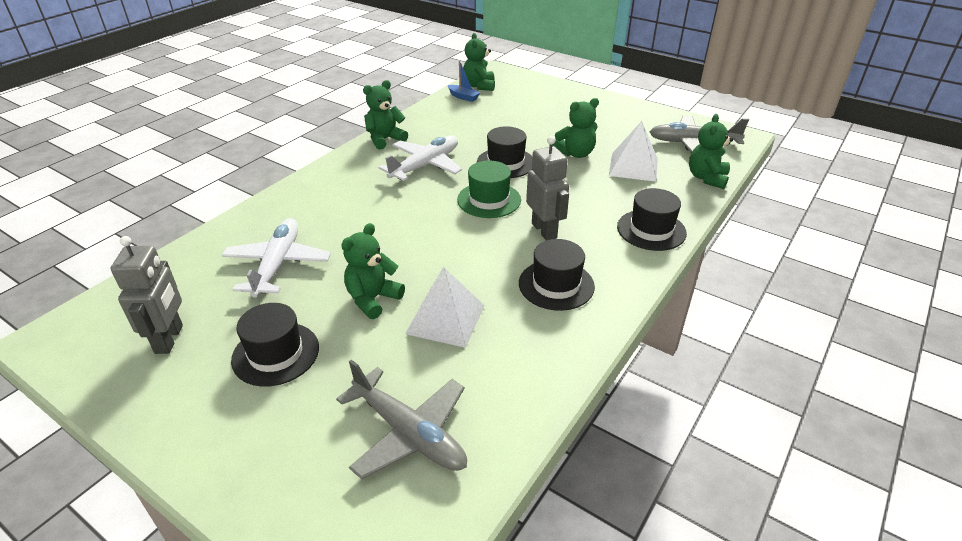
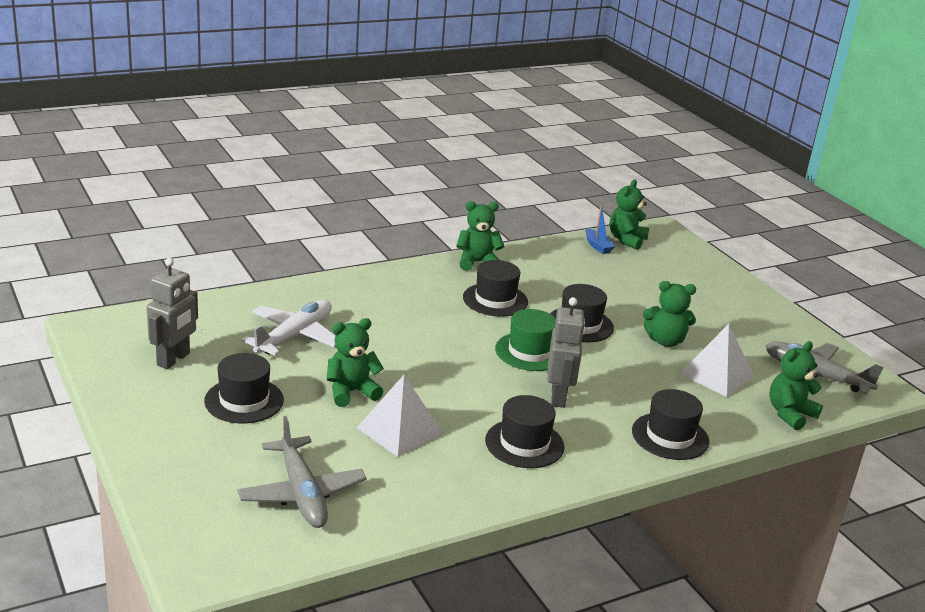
camera: 25 degrees right, 10 degrees down
(425, 165) = (495, 300): white plane -> black hat

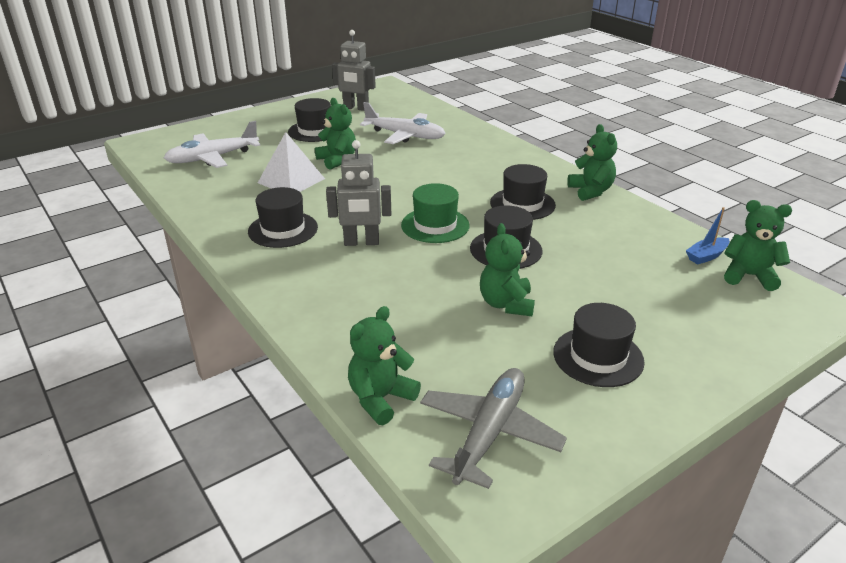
camera: 85 degrees right, 5 degrees up
(302, 493) = (213, 158): grey plane -> white plane
(670, 436) = (310, 305): black hat -> black hat (598, 357)
(716, 375) = (448, 341): white pyramid -> none
(790, 414) = (380, 399): green teddy bear -> green teddy bear turned 90 degrees counterclockwise

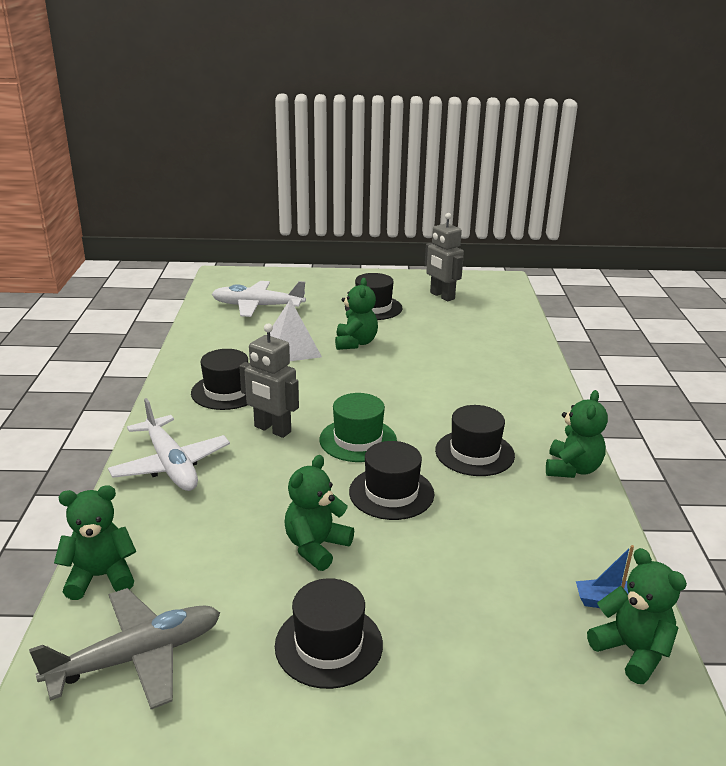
camera: 35 degrees right, 5 degrees down
(404, 135) = (452, 338): white plane -> white plane (171, 464)

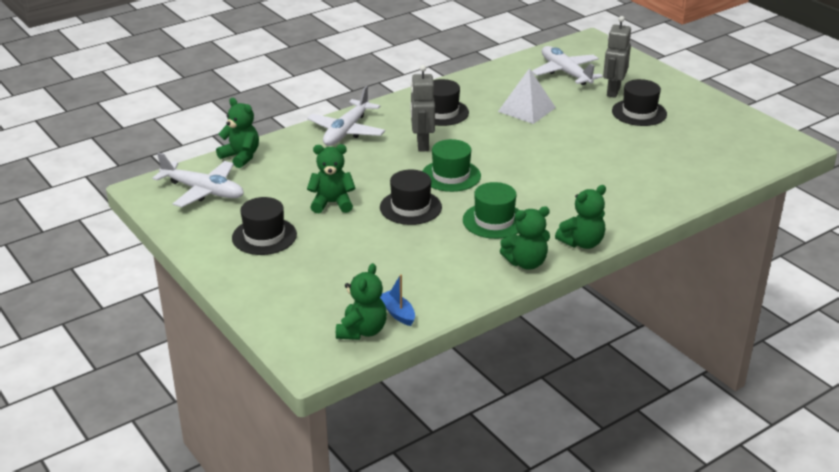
camera: 55 degrees right, 5 degrees up
(136, 657) = (203, 191): grey plane -> white plane
(355, 343) = (572, 127): green teddy bear -> green teddy bear (582, 243)
(442, 296) = (711, 131): grey robot -> grey robot (613, 91)
(474, 453) = (494, 221): black hat -> green hat

